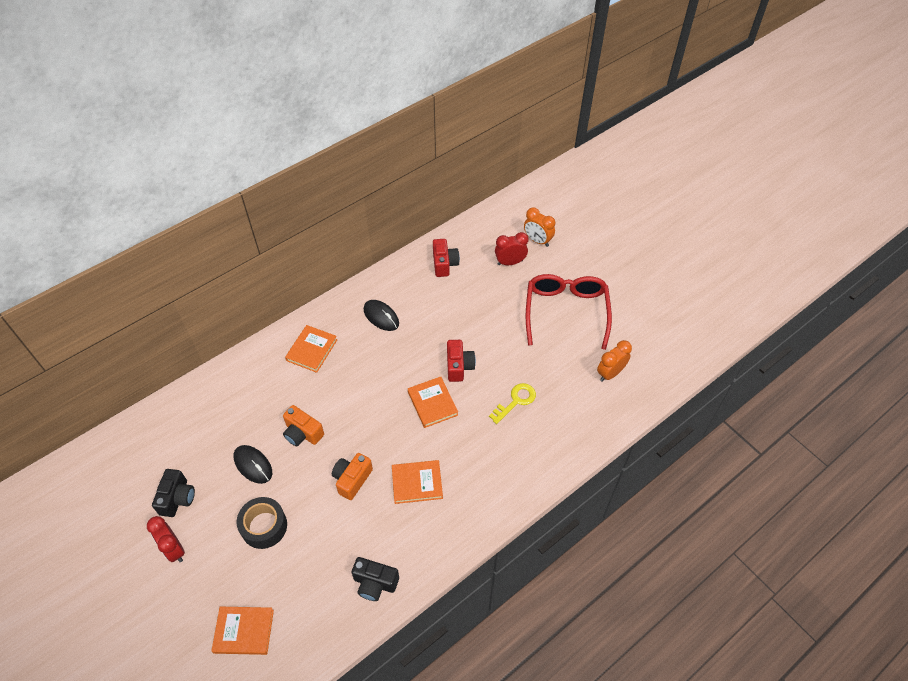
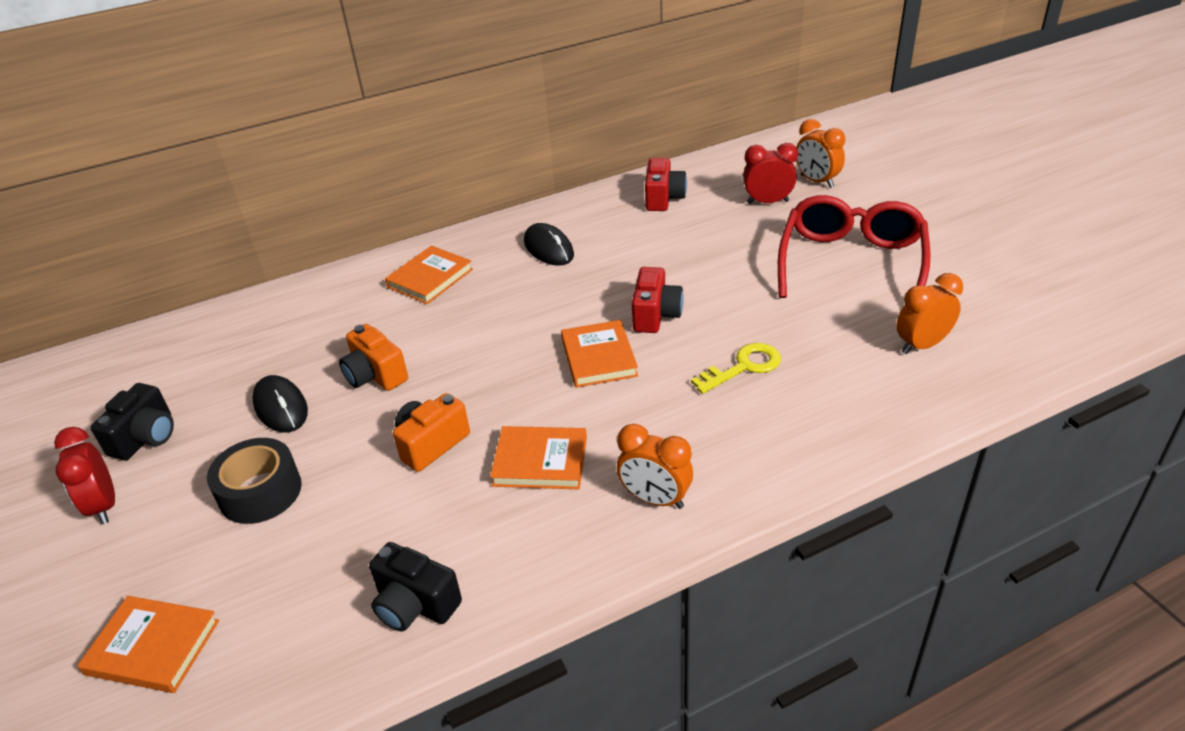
camera: 15 degrees right, 15 degrees down
(484, 499) = (655, 499): none -> orange clock

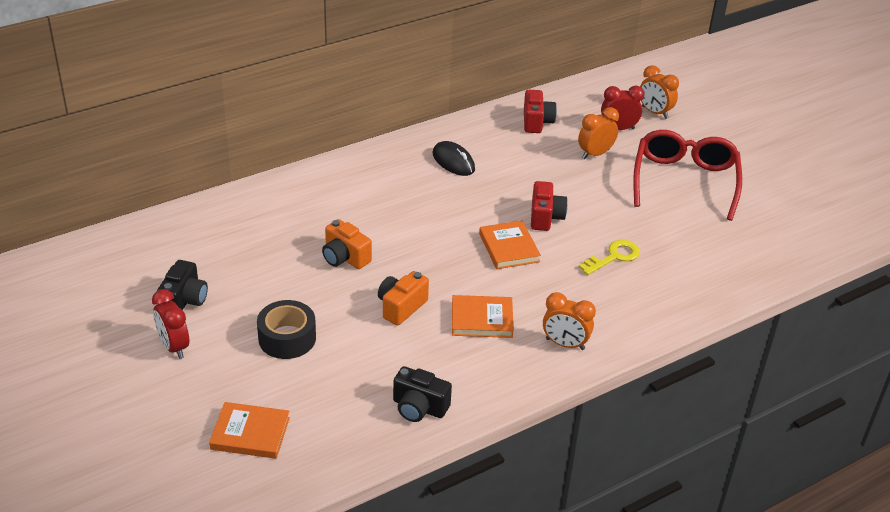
camera: 10 degrees left, 0 degrees up
(281, 407) = (280, 280): black mouse -> none
(430, 278) = (365, 183): orange book -> none
(922, 345) = (736, 244): orange clock -> orange clock (595, 154)

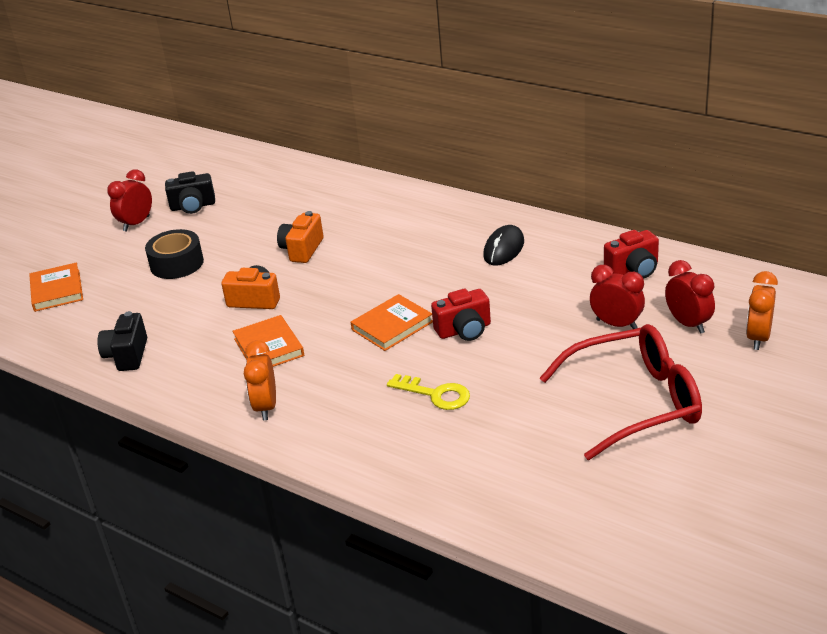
camera: 70 degrees right, 5 degrees down
(595, 154) = (616, 324): orange clock -> red clock

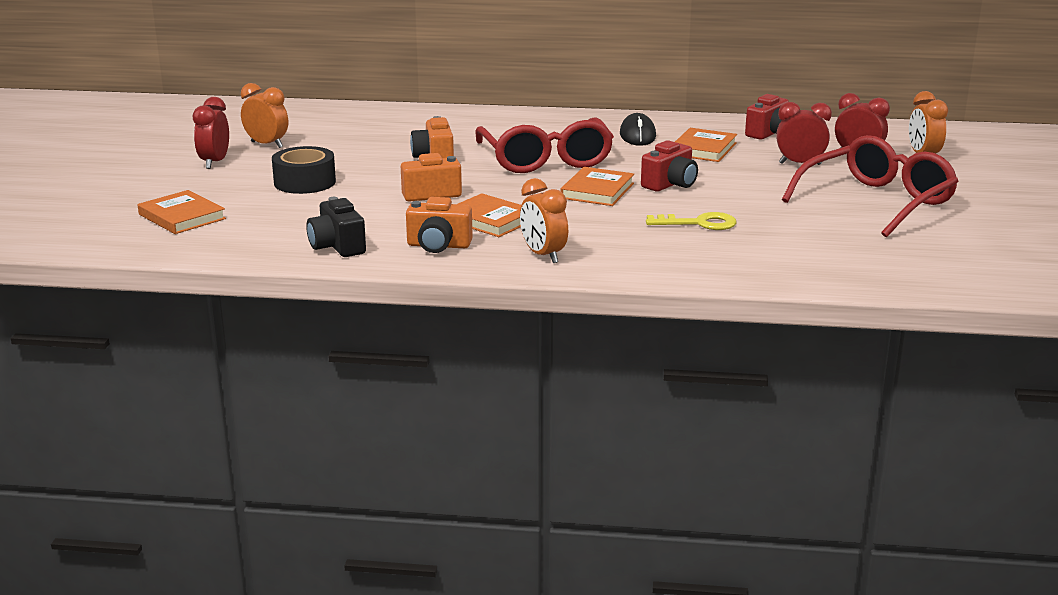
camera: 30 degrees left, 10 degrees down
(193, 206) = (267, 145): black camera -> orange clock
(199, 373) = (438, 246): none -> orange camera
(389, 271) = (546, 160): none -> red glasses
(545, 282) = (703, 149): none -> orange book

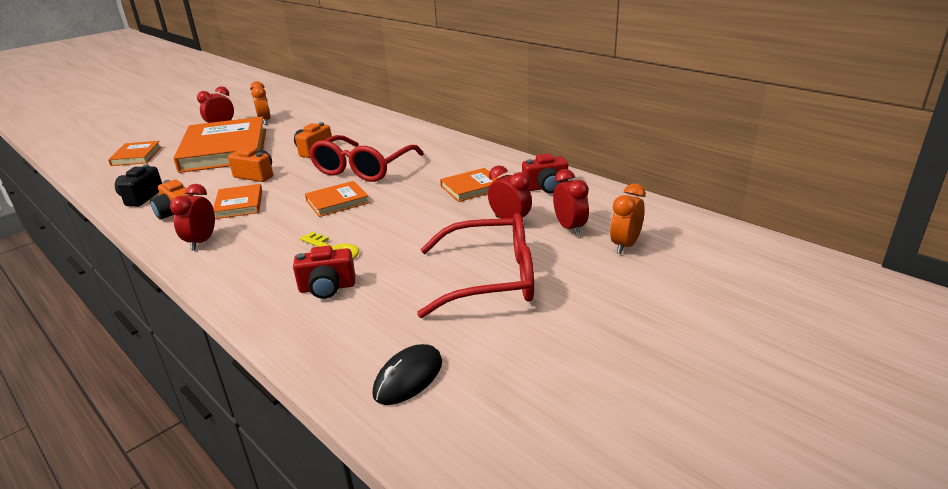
camera: 40 degrees right, 5 degrees up
(305, 182) = (225, 150): black tape -> orange book
(543, 255) = (202, 242): orange clock -> red clock
(637, 135) = (455, 165): black mouse -> black mouse (408, 378)
(670, 184) = (388, 211): red camera -> red camera (327, 288)

